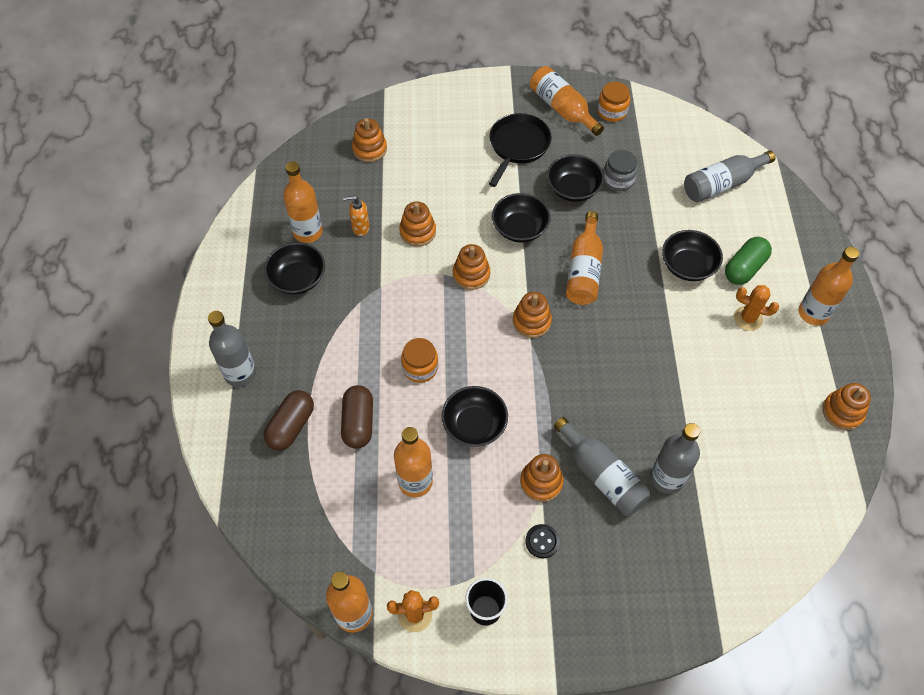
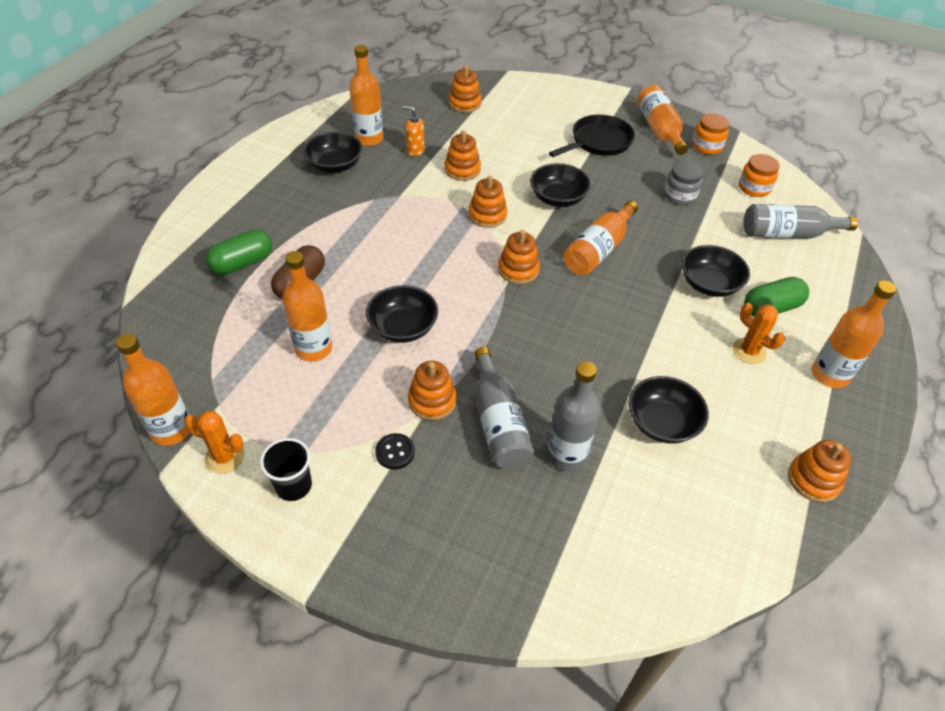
camera: 25 degrees right, 10 degrees down
(240, 373) = (234, 211): grey bottle -> none
(291, 426) = (242, 263): brown capsule -> green capsule
(420, 368) = (388, 265): orange jar -> orange jar (754, 188)
(573, 189) = (630, 188): black bowl -> black bowl (662, 423)

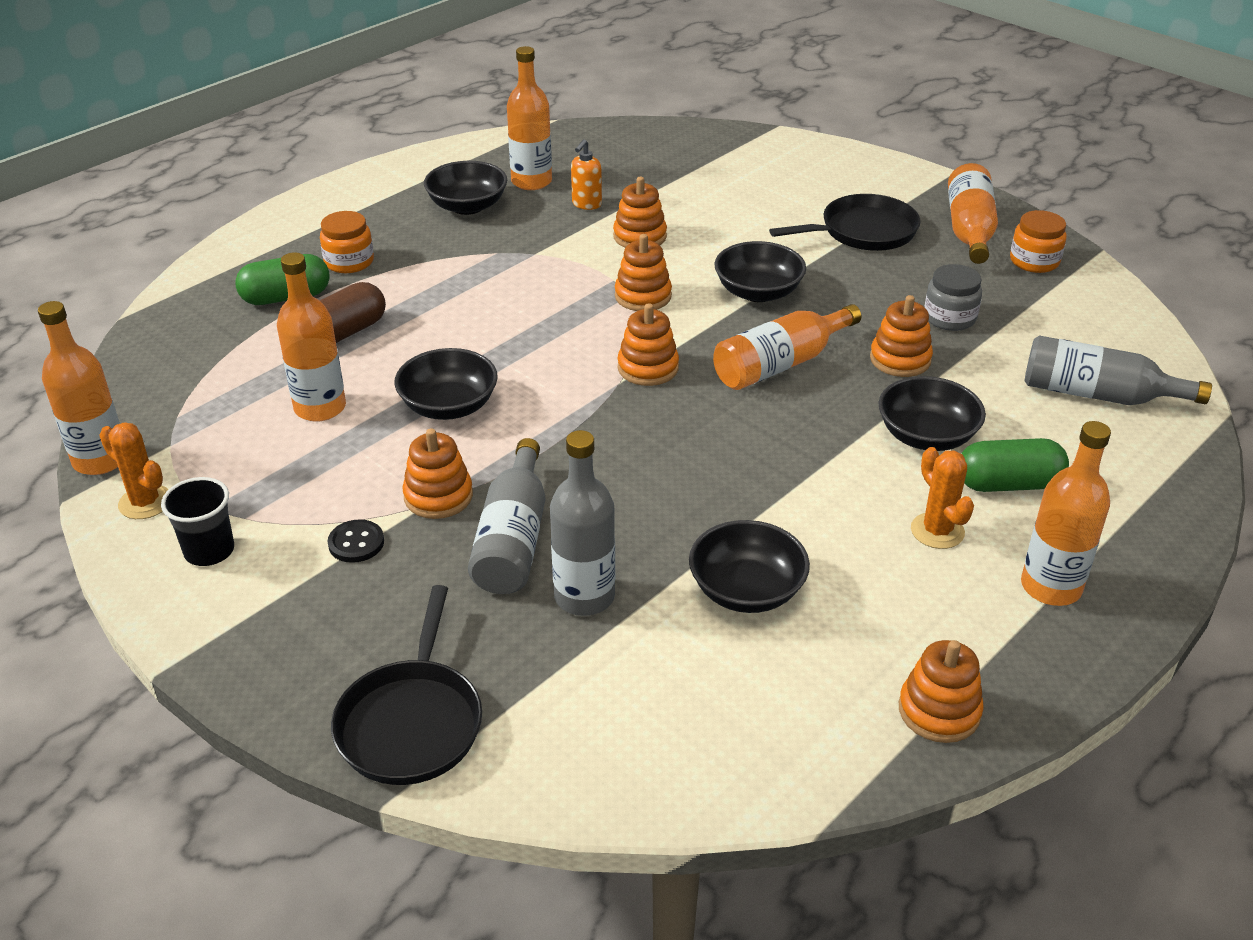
camera: 20 degrees right, 10 degrees down
(415, 151) = (586, 204): orange soap dispenser -> orange soap dispenser turned 105 degrees counterclockwise
(464, 103) = (691, 157): orange stacking toy -> orange stacking toy (900, 359)
(505, 584) = (411, 722): none -> black pan
(754, 188) = (1079, 326): orange jar -> orange jar (349, 262)

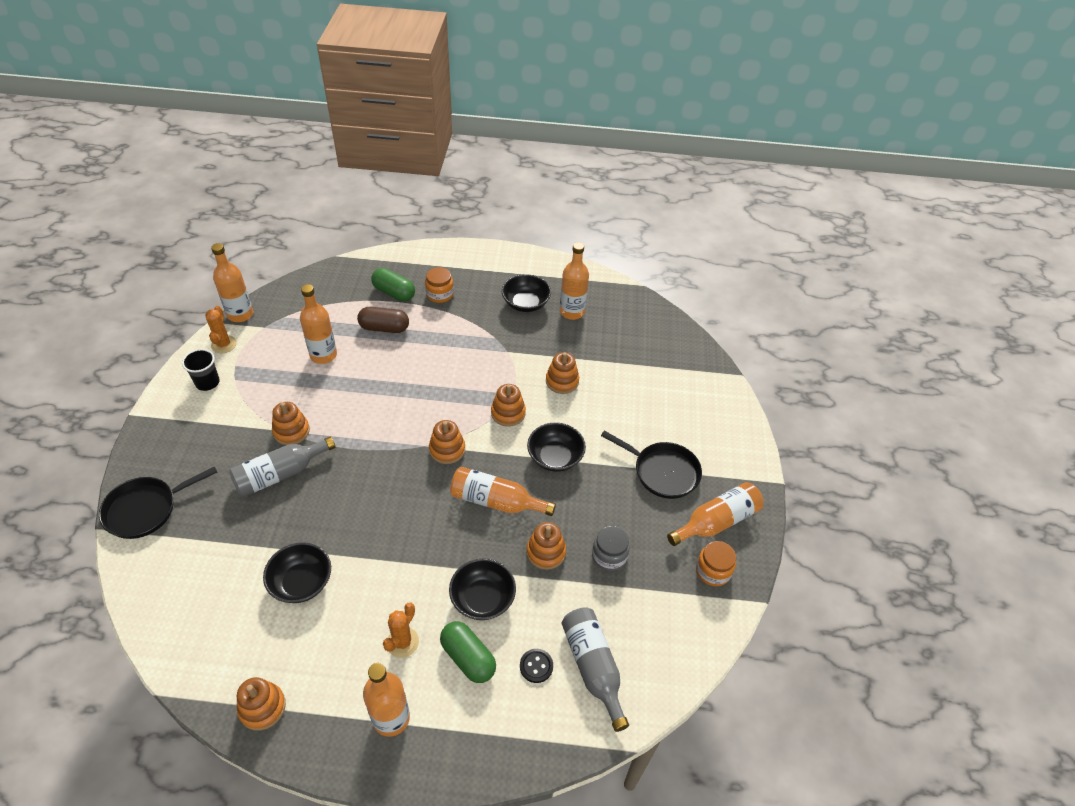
camera: 50 degrees right, 10 degrees up
(356, 543) = (242, 424): black button -> black button (536, 666)
(449, 406) = (358, 396): black bowl -> none
(584, 597) = (257, 522): grey bottle -> none
(586, 204) = (572, 344): orange soap dispenser -> none

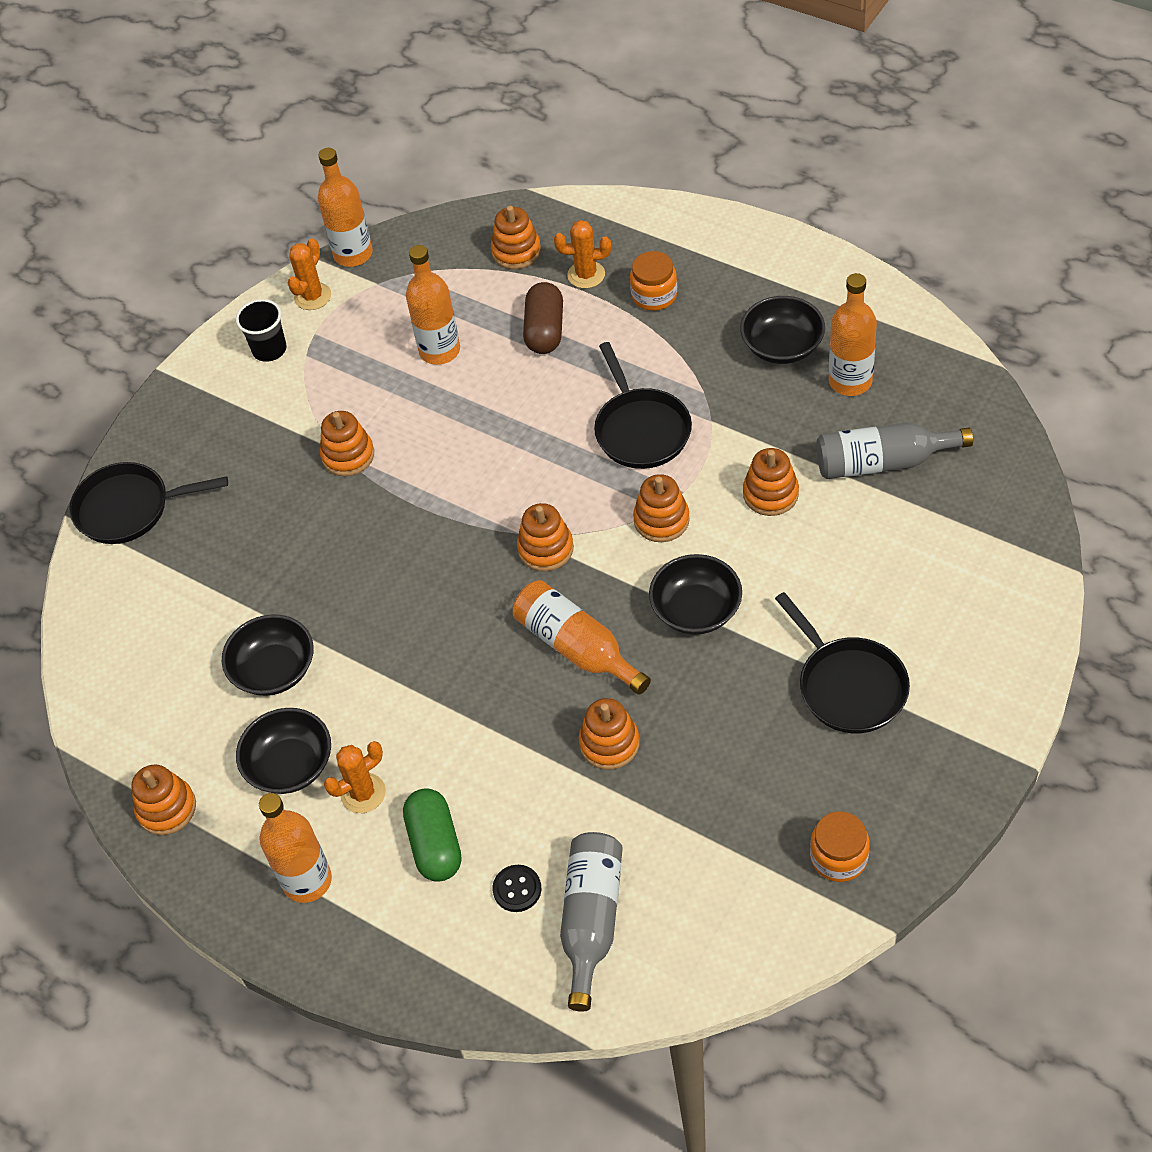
camera: 35 degrees right, 5 degrees up
(280, 474) = (308, 513): grey bottle -> grey bottle (882, 462)
(345, 290) = (516, 251): none -> orange stacking toy
(384, 328) = (545, 330): brown capsule -> brown capsule turned 60 degrees clockwise
(394, 293) = (586, 275): green capsule -> orange cactus
(469, 367) = (641, 430): none -> black pan
(483, 598) = (491, 775): black bowl -> black bowl (290, 765)
(609, 556) = (696, 781): grey jar -> none
(716, 521) = (888, 789): orange bottle -> none

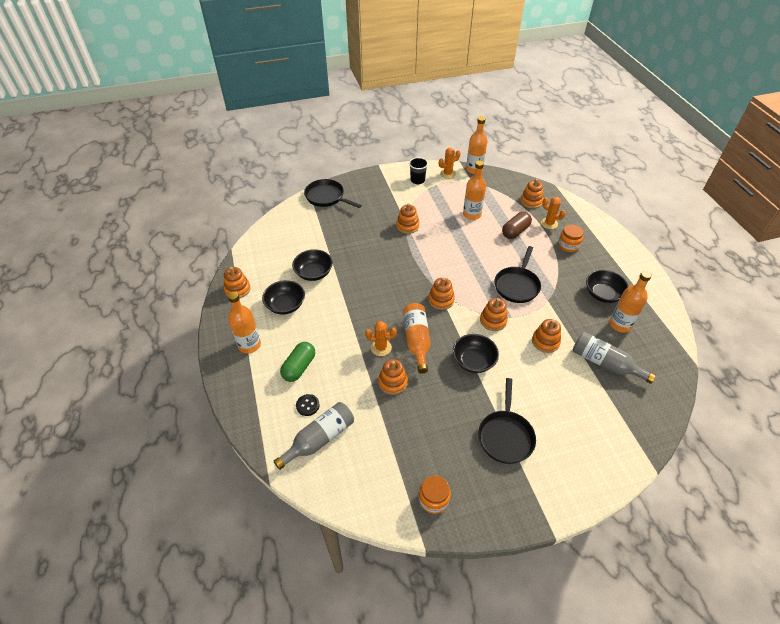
camera: 35 degrees right, 5 degrees down
(363, 793) = (296, 332): orange cactus -> orange cactus (381, 348)

